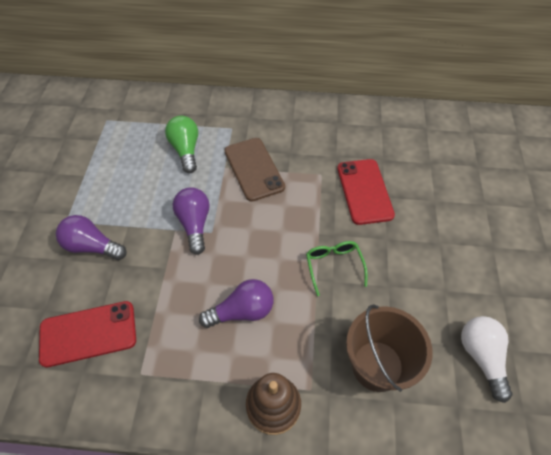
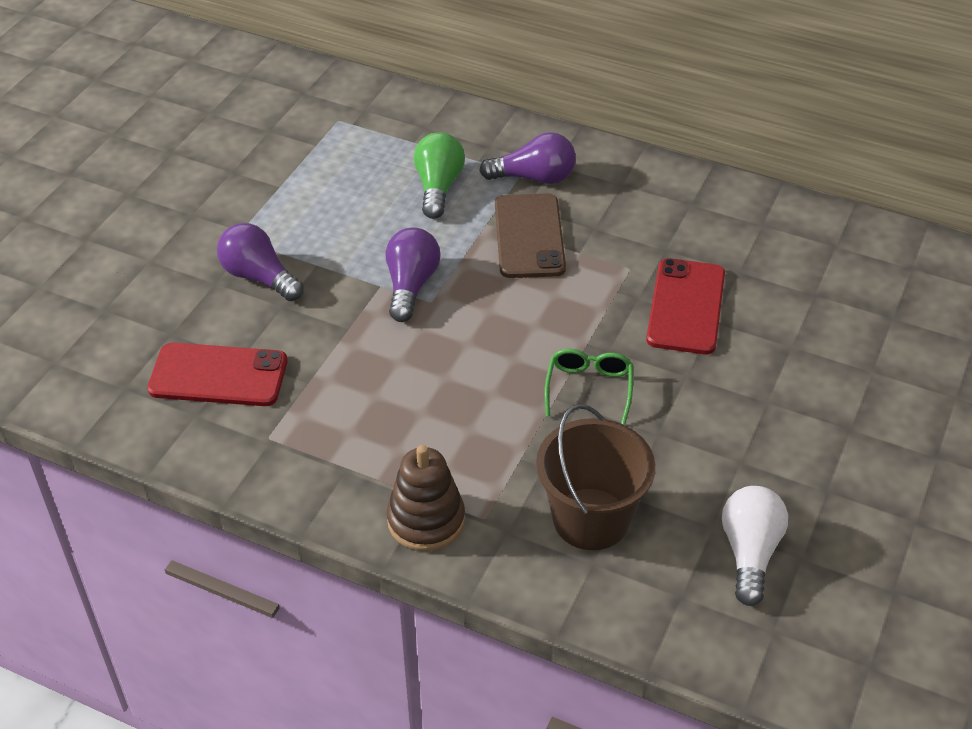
camera: 20 degrees right, 10 degrees down
(242, 311) = (432, 406): purple light bulb -> purple light bulb (534, 178)

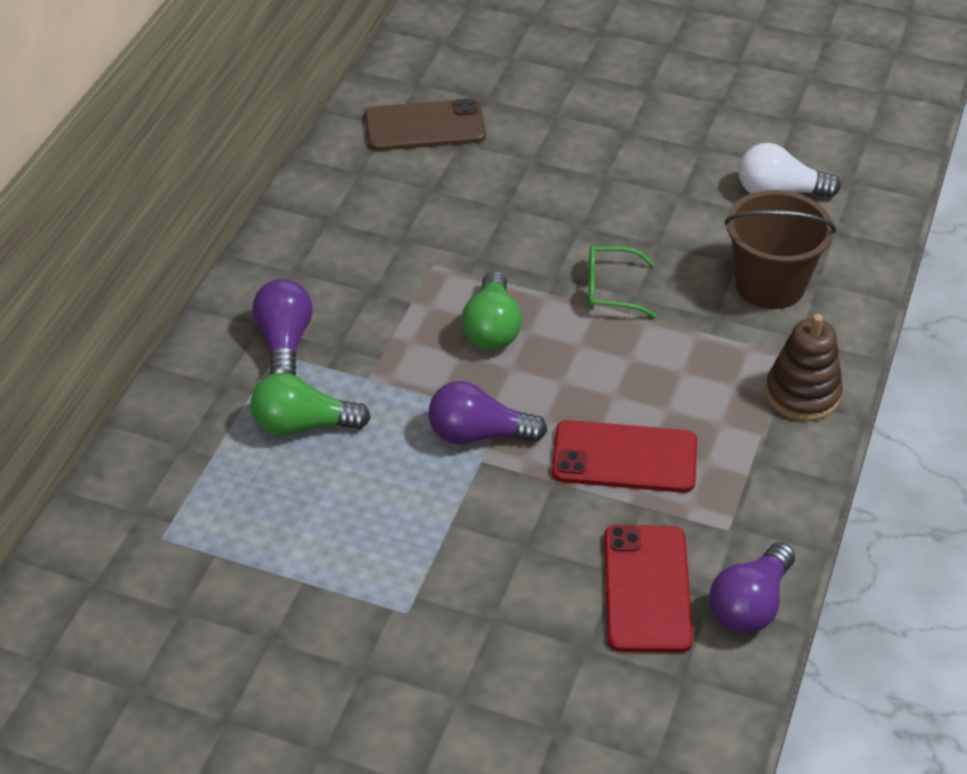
camera: 95 degrees left, 0 degrees up
(259, 277) = (478, 576): purple light bulb -> purple light bulb (750, 605)
(529, 236) = (388, 342): brown phone -> brown phone (425, 126)
(541, 301) = (492, 328): none -> green light bulb
(686, 306) = (487, 225): red phone -> red phone (624, 457)

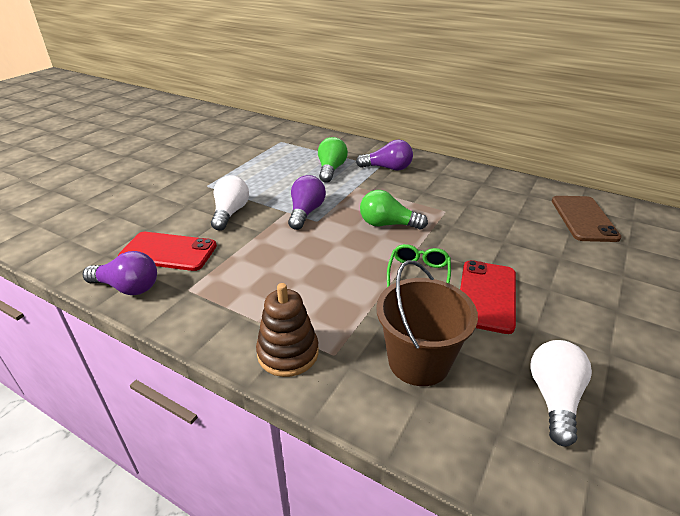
camera: 100 degrees right, 10 degrees down
(505, 540) = (230, 213): none -> white light bulb
(624, 457) = (266, 258): red phone -> red phone (487, 296)
(750, 605) = (127, 287): purple light bulb -> purple light bulb turned 150 degrees clockwise

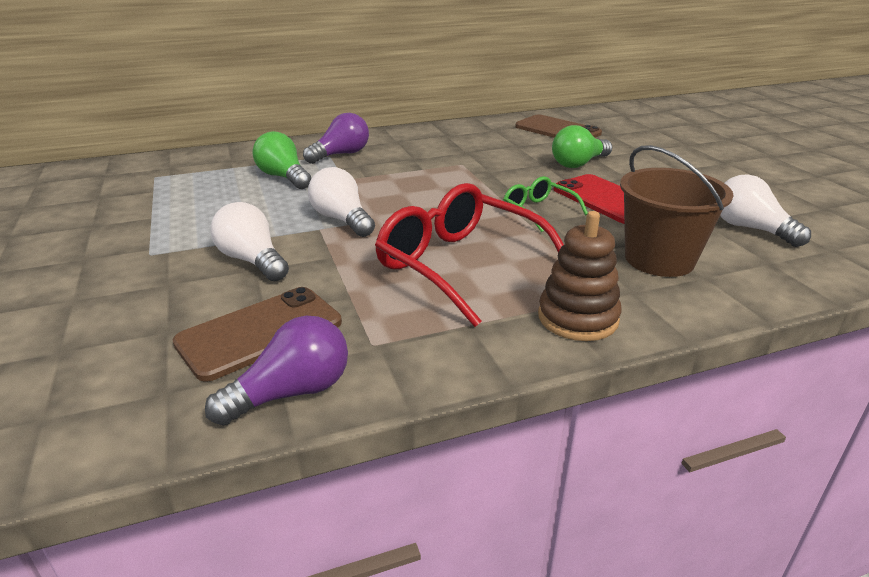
camera: 50 degrees left, 5 degrees down
(168, 252) = (260, 332): red phone -> brown phone
(302, 277) = (460, 265): none -> red glasses
(306, 212) = (342, 220): purple light bulb -> white light bulb
(387, 224) = (439, 193): green light bulb -> green light bulb (578, 164)

